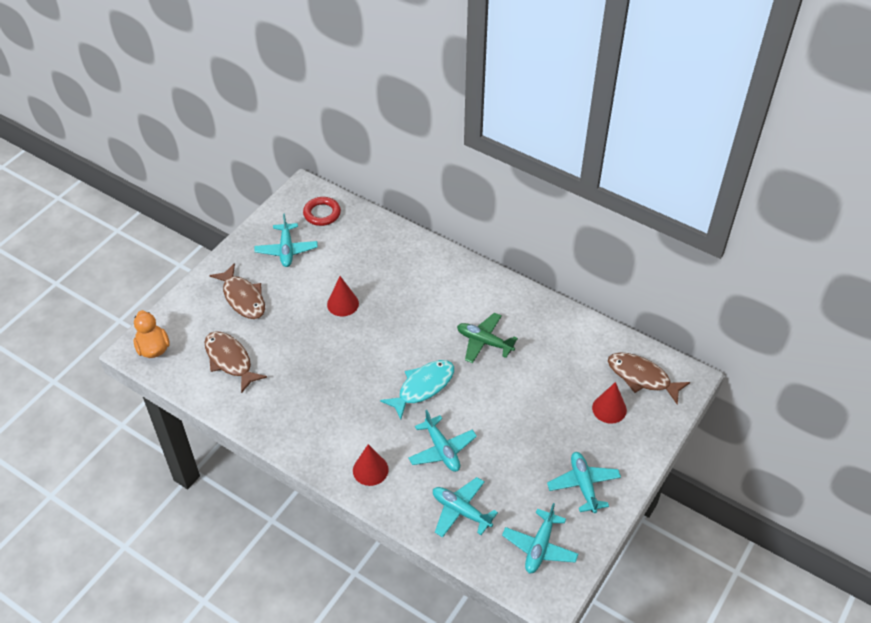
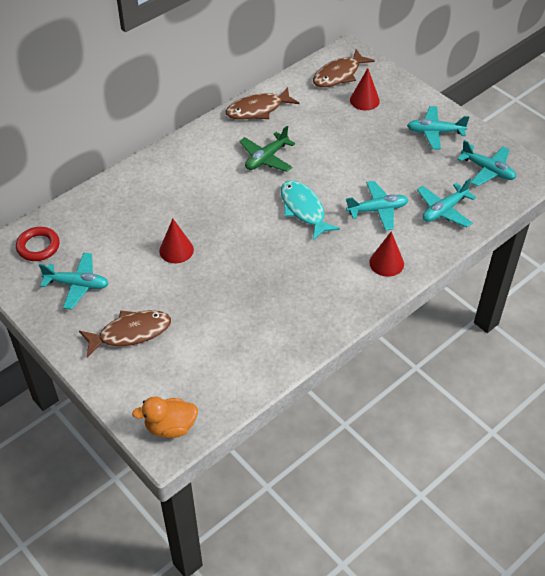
camera: 75 degrees left, 0 degrees up
(230, 360) = (215, 355): brown fish -> brown fish (258, 110)

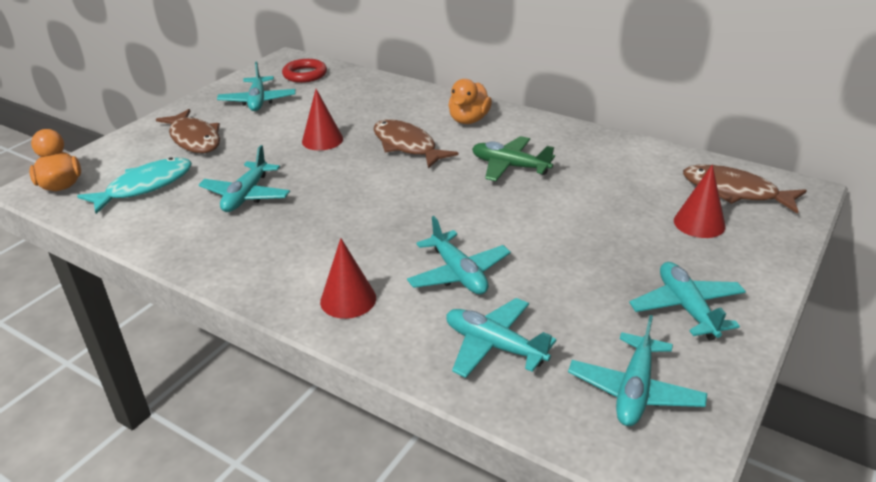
camera: 75 degrees right, 15 degrees down
(188, 162) = (469, 120): none -> orange duck
(243, 303) = (246, 195): none -> turquoise plane
(258, 110) = (599, 145): brown fish -> brown fish (407, 146)
(303, 209) = (428, 210): turquoise fish -> turquoise fish (145, 186)

